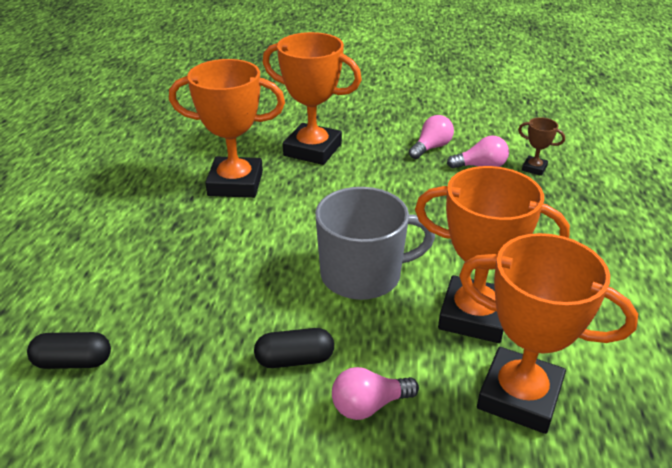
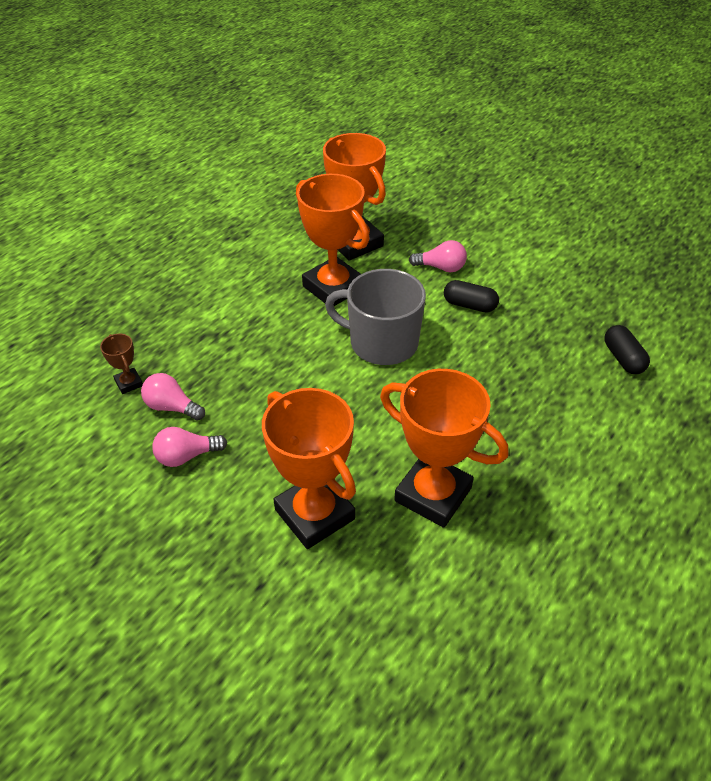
camera: 150 degrees left, 10 degrees up
(73, 362) = (623, 358): black capsule -> black capsule turned 45 degrees clockwise

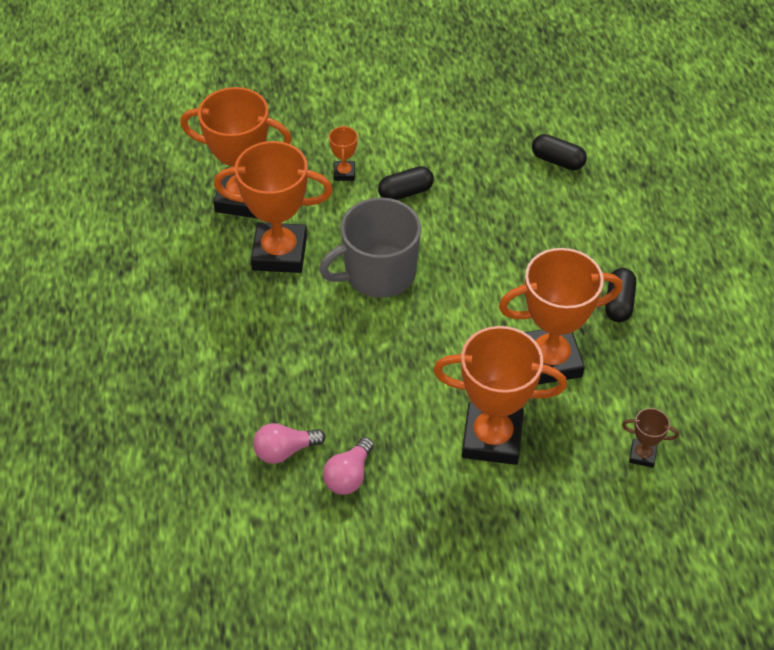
camera: 45 degrees left, 5 degrees up
(129, 383) = (221, 461): brown trophy -> brown trophy (642, 455)
(441, 267) = (344, 173): pink light bulb -> orange trophy
(548, 496) = (619, 303): none -> black capsule

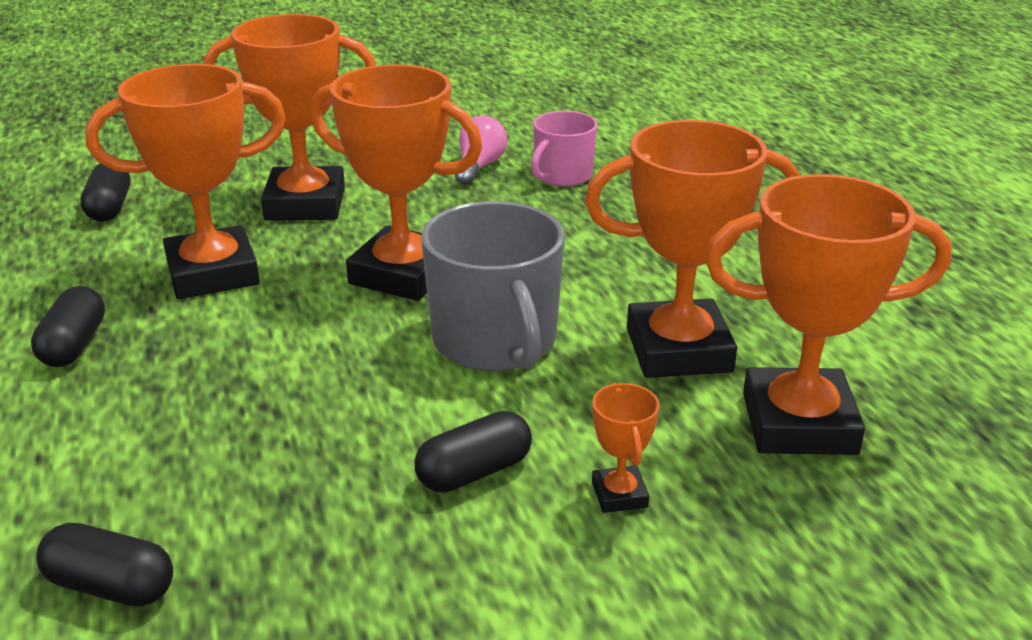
camera: 170 degrees right, 20 degrees down
(285, 451) = (562, 176): pink light bulb -> pink mug
(378, 273) = (496, 341): grey mug -> grey mug turned 105 degrees clockwise
(425, 341) = (402, 274): none -> orange trophy
(642, 455) = (110, 208): brown trophy -> black capsule

